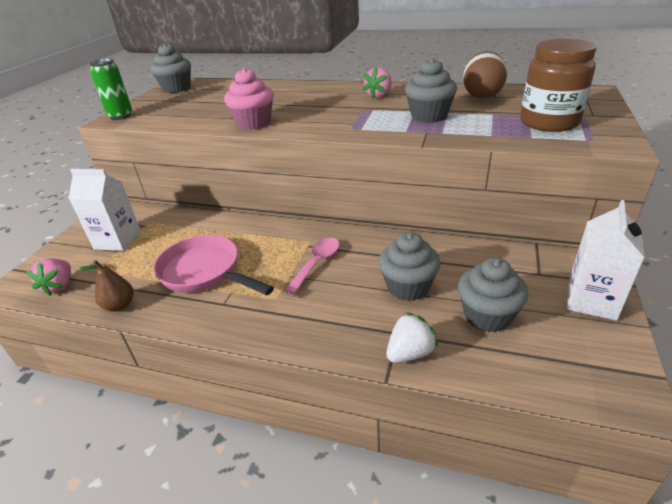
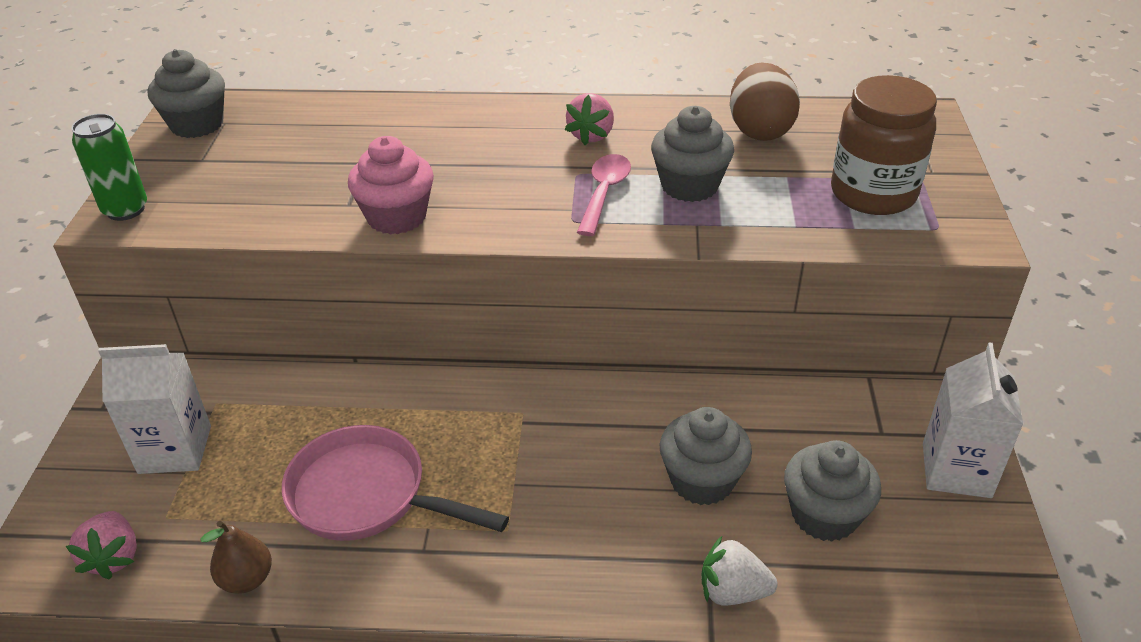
camera: 15 degrees left, 5 degrees up
(317, 263) = (549, 455): pink spoon -> pink spoon (604, 193)
(410, 353) = (732, 591): white strawberry -> white strawberry turned 120 degrees counterclockwise

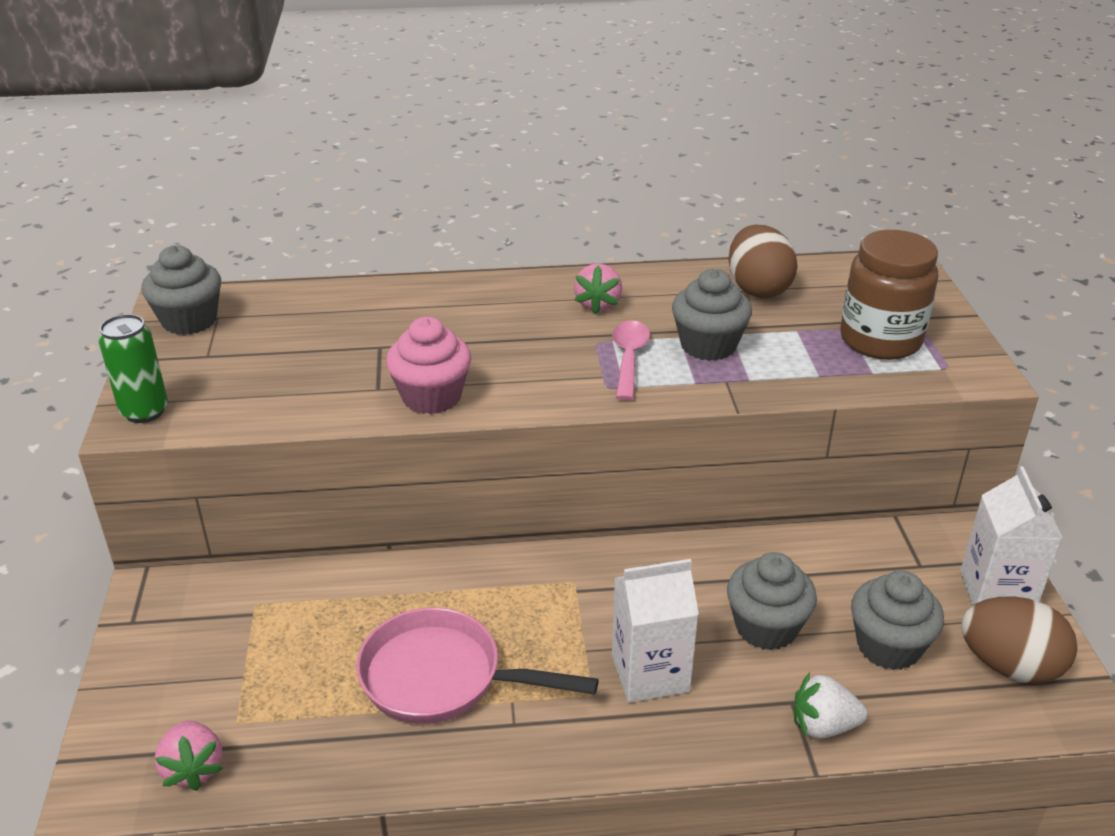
camera: 10 degrees left, 5 degrees down
(175, 449) = (225, 654): white carton -> white carton (650, 673)
(247, 579) = (342, 773): brown pear -> none
(949, 551) = (1009, 666): none -> brown egg

